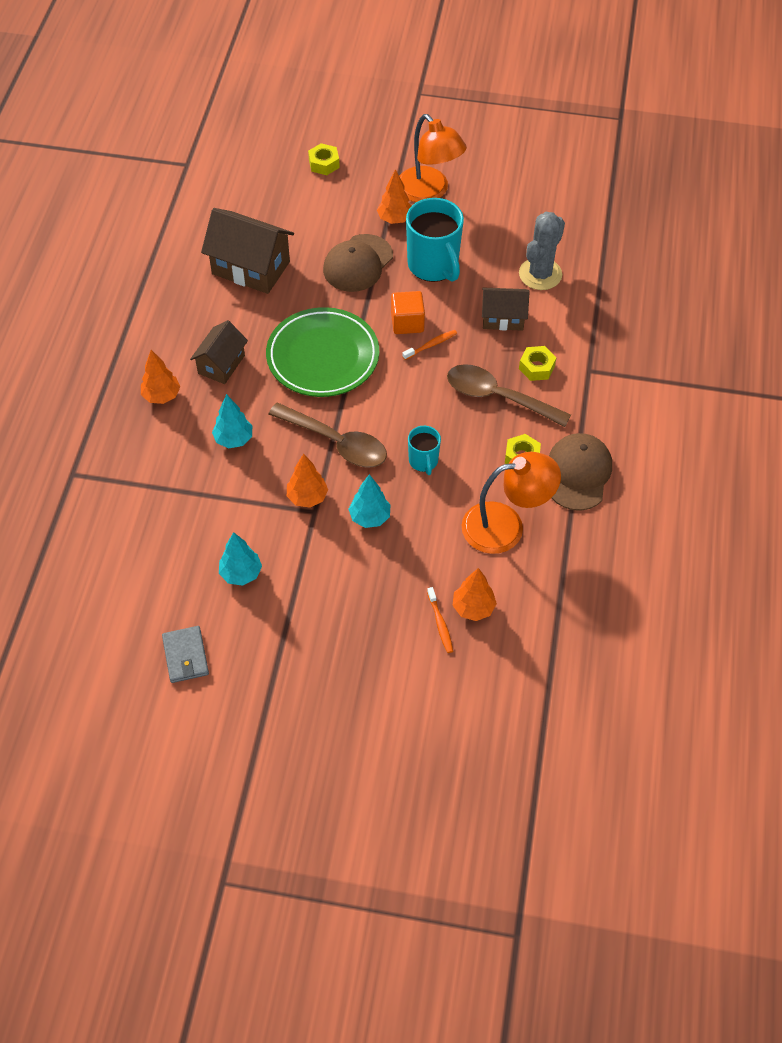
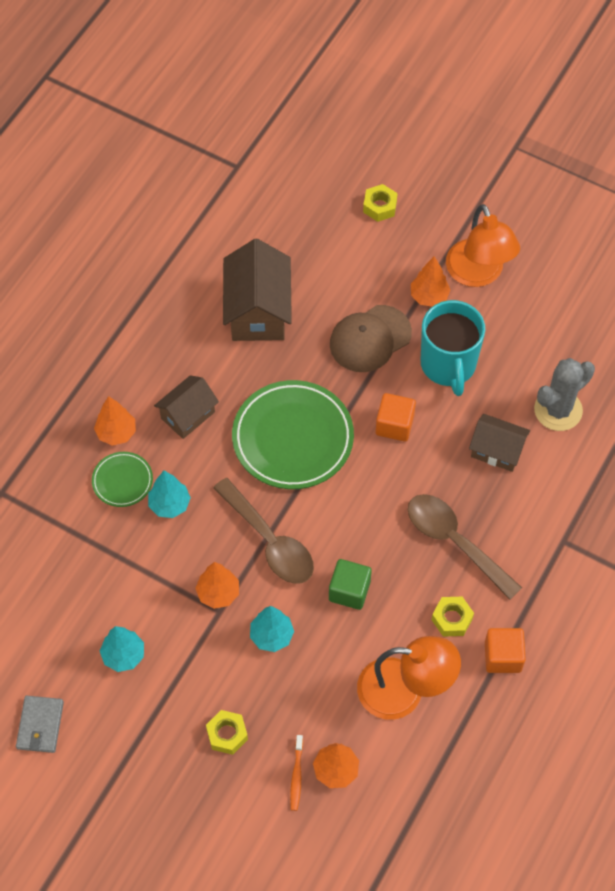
camera: 20 degrees right, 5 degrees up
(183, 432) = (122, 481): none -> green plate
(251, 268) = (258, 311): brown house -> brown house turned 45 degrees clockwise
(423, 461) = (349, 591): turquoise mug -> green cube
(431, 345) = (409, 459): orange toothbrush -> none
(536, 367) = (509, 520): yellow nut -> yellow nut (227, 734)
(578, 473) = (502, 656): brown cap -> orange cube

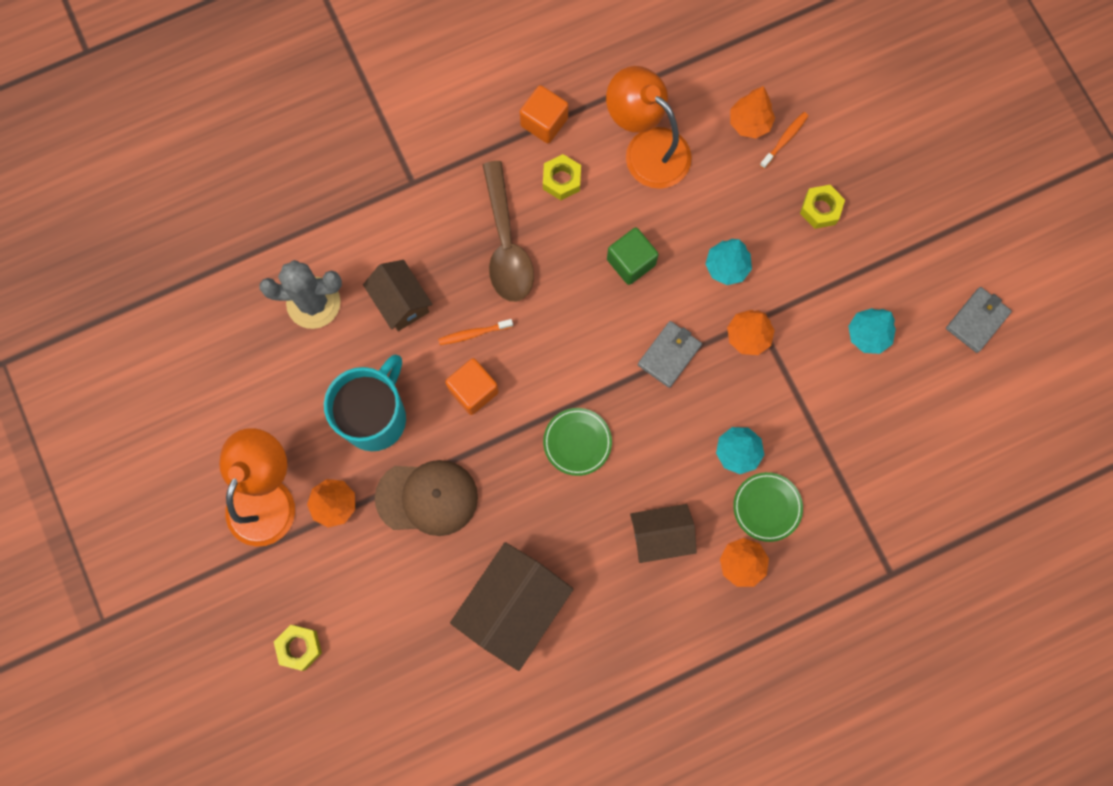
camera: 145 degrees left, 15 degrees up
(269, 541) = (669, 355): brown spoon -> grey wallet
(293, 438) = (577, 442): green plate -> green plate, size x0.50
(426, 463) = (474, 333): none -> orange toothbrush

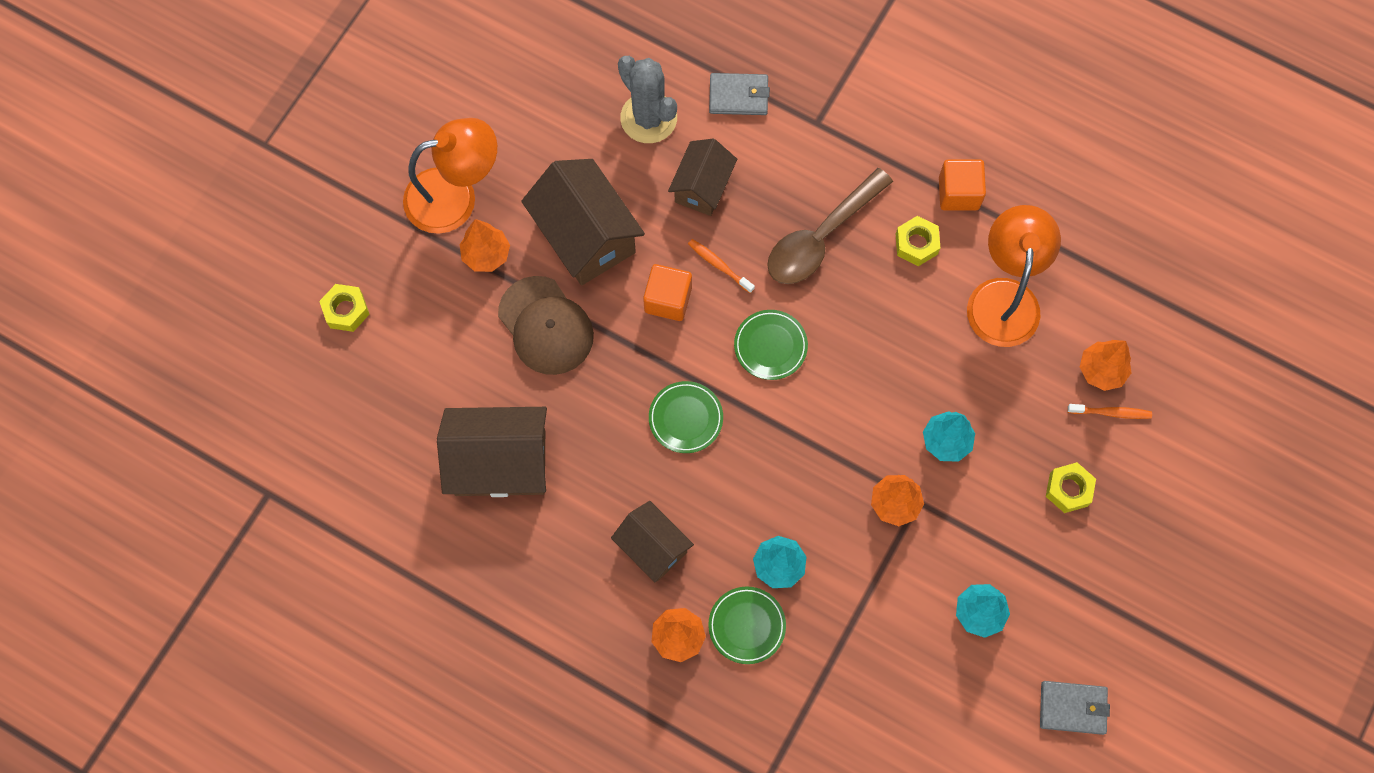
camera: 55 degrees right, 5 degrees down
(375, 417) = (585, 236): turquoise mug -> brown house
(565, 340) = (770, 346): none -> green plate
(631, 262) = (886, 354): green cube -> none
(669, 355) = (825, 445): grey wallet -> grey wallet (738, 96)

